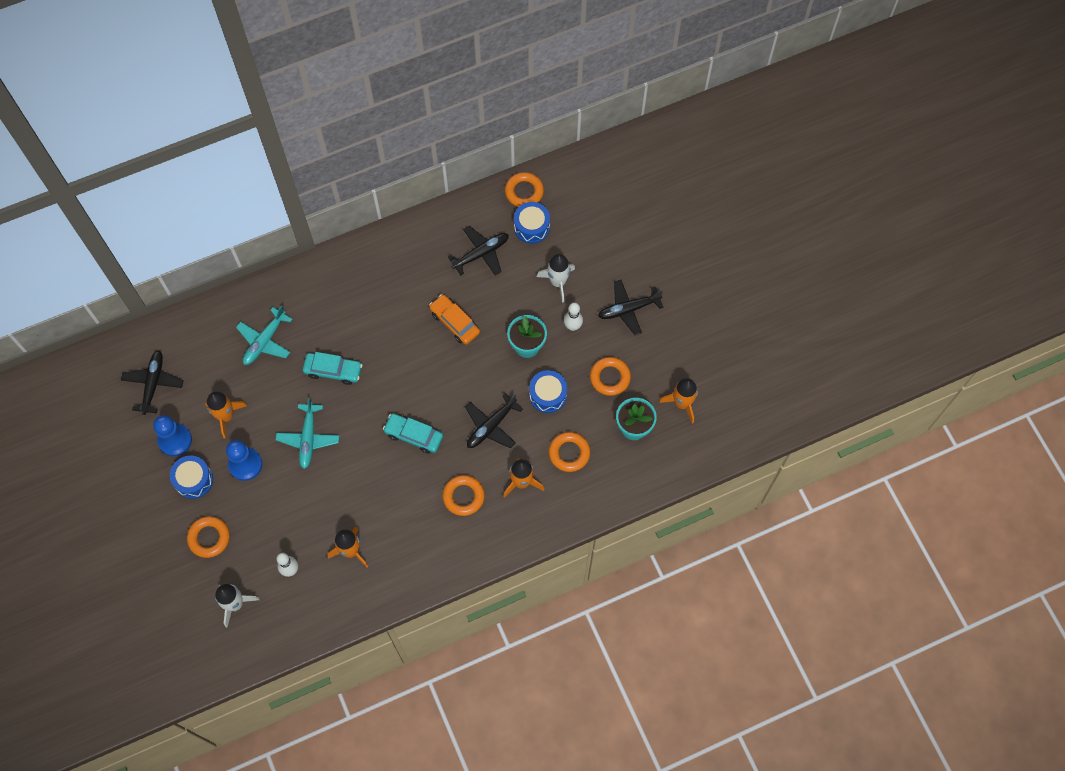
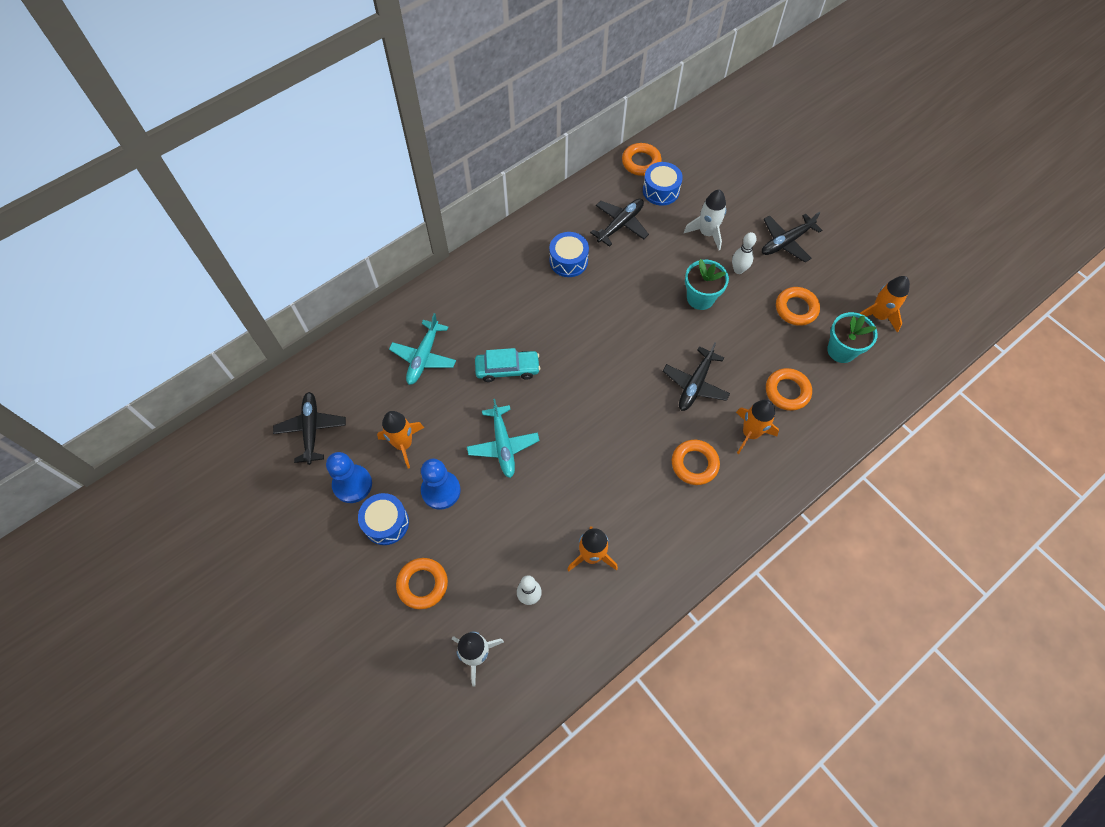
camera: 15 degrees left, 5 degrees down
(414, 435) = (617, 414): turquoise car -> none
(455, 322) = (618, 293): orange car -> none
(548, 395) = (741, 340): blue drum -> blue drum (568, 261)

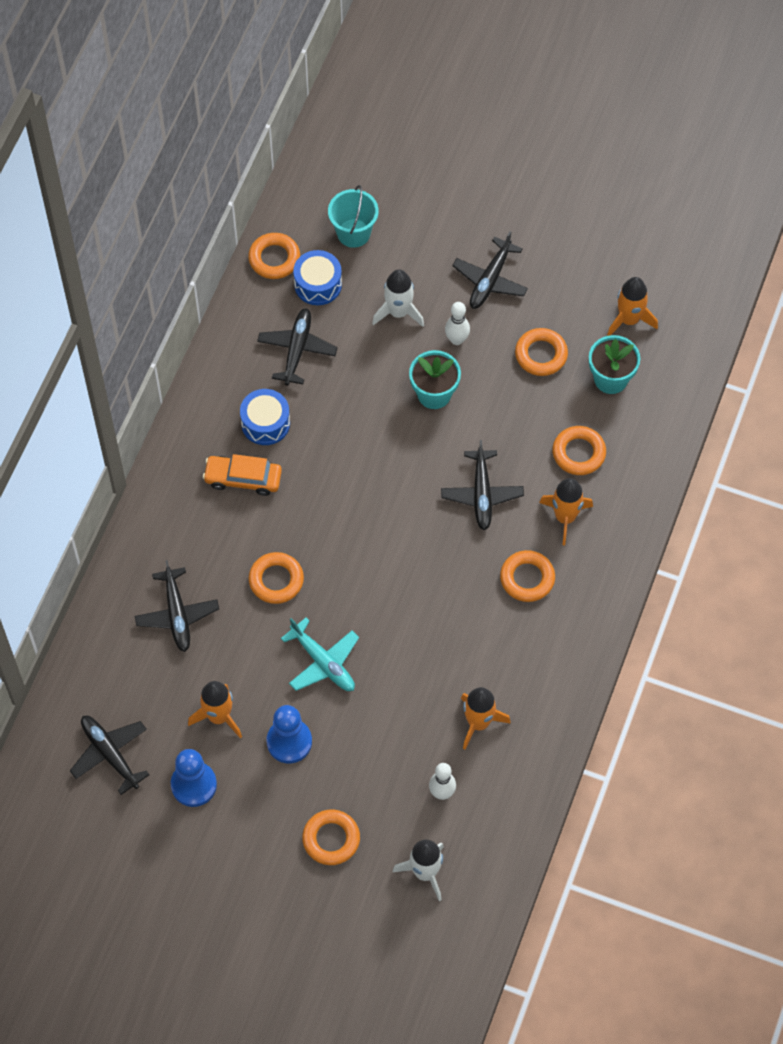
camera: 30 degrees left, 0 degrees up
(386, 523) = (255, 802): blue drum -> none
(424, 357) = (177, 614): turquoise plane -> black plane
(507, 369) = (276, 580): turquoise car -> orange ring
(529, 289) = (243, 479): none -> orange car
(705, 170) = (353, 233): none -> turquoise bucket

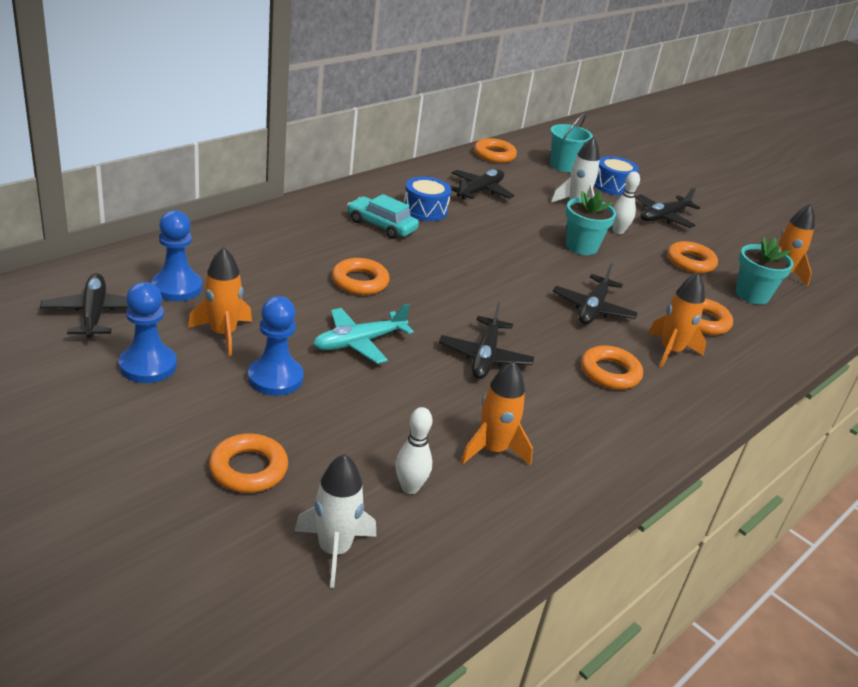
camera: 20 degrees right, 30 degrees down
(143, 683) = (177, 287): none -> blue pawn
(177, 614) = (252, 265): black plane -> black plane (485, 357)
(243, 479) = (381, 225): orange car -> turquoise car
(318, 284) = (519, 174): blue drum -> blue drum (612, 186)
(323, 662) = (359, 342): turquoise plane -> turquoise plane turned 75 degrees clockwise

